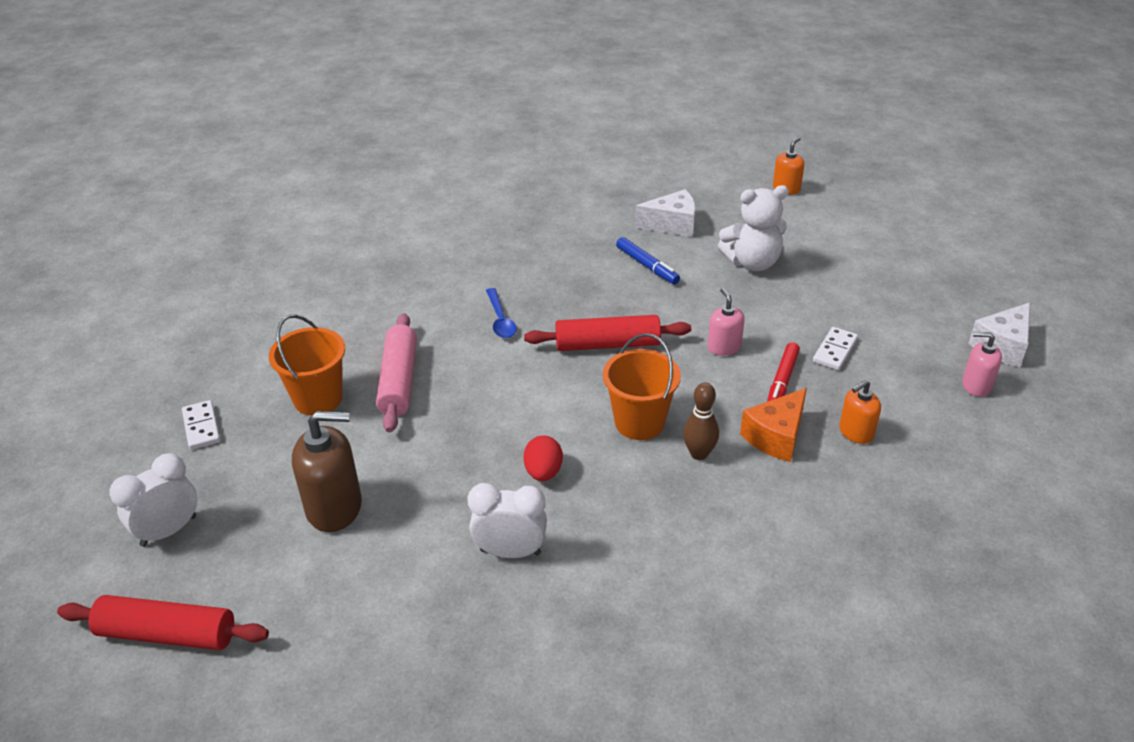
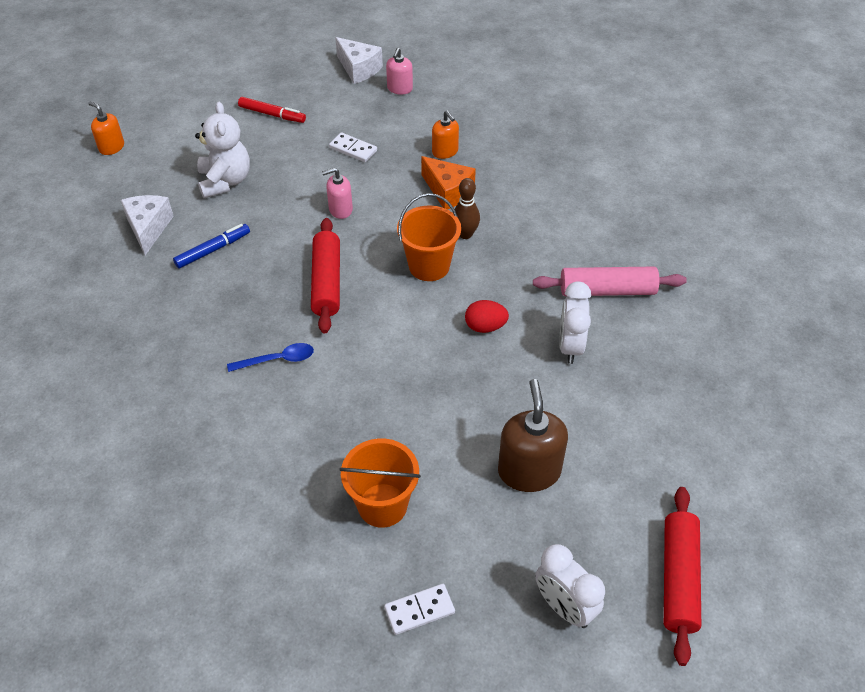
camera: 90 degrees left, 10 degrees up
(398, 381) = (361, 437): pink rolling pin -> pink rolling pin (607, 291)
(782, 382) = (387, 181): red marker -> red marker (272, 114)

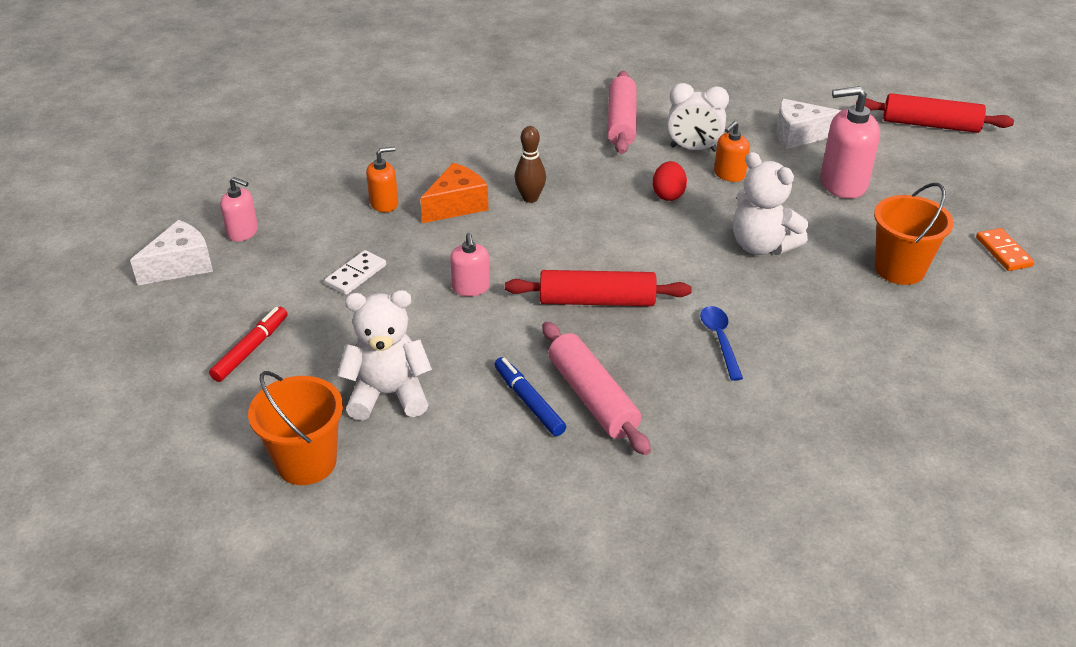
camera: 85 degrees left, 10 degrees down
(111, 147) = (264, 535): orange soap dispenser -> orange soap dispenser (729, 174)
(148, 228) = (474, 473): white cheese -> white cheese (799, 135)
(215, 284) = (592, 397): none -> pink rolling pin
(411, 394) = (761, 246): none -> white teddy bear
(419, 610) = (1003, 252): white domino -> orange domino
(429, 266) = (577, 225): orange bucket -> orange bucket (306, 462)
(529, 471) = (843, 184): brown soap dispenser -> pink soap dispenser
(564, 607) = (974, 178): white clock -> none

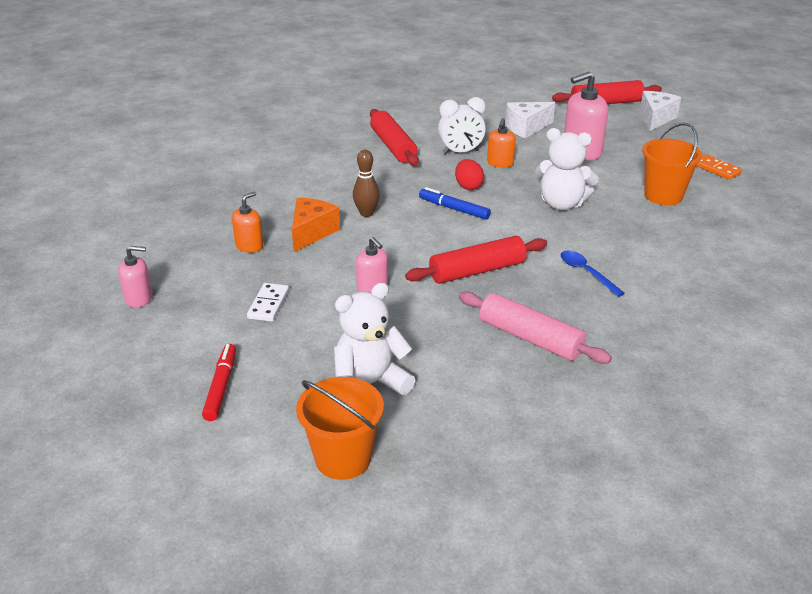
camera: 25 degrees left, 5 degrees down
(181, 266) = (100, 340): white cheese -> white cheese (655, 118)
(528, 402) = (485, 356): blue marker -> blue marker (454, 209)
(621, 122) = (393, 146): pink rolling pin -> red rolling pin

